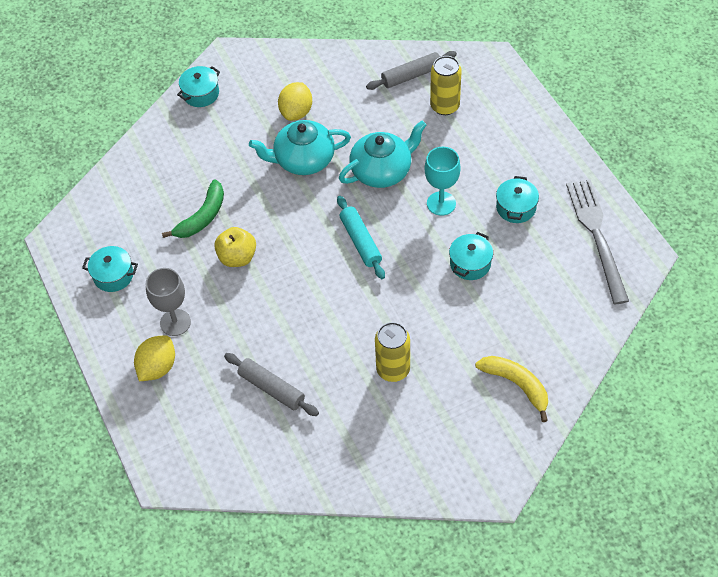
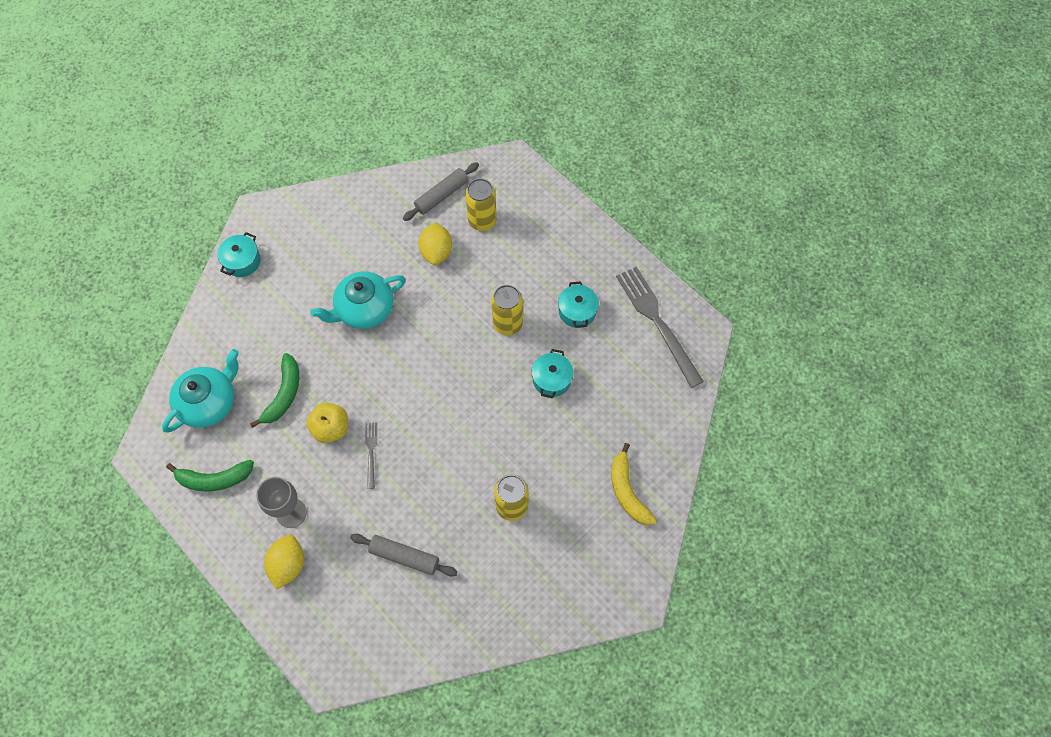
camera: 20 degrees left, 10 degrees up
(113, 275) = (214, 479): turquoise pot -> green banana
(269, 287) = (371, 452): none -> grey fork
(296, 112) = (342, 260): yellow lemon -> yellow lemon (436, 252)
(360, 241) = (444, 382): turquoise rolling pin -> none
(382, 171) = (443, 303): turquoise teapot -> turquoise teapot (209, 402)
(441, 203) = (507, 324): turquoise goblet -> yellow can
(516, 385) = (627, 491): yellow banana -> yellow banana turned 135 degrees counterclockwise

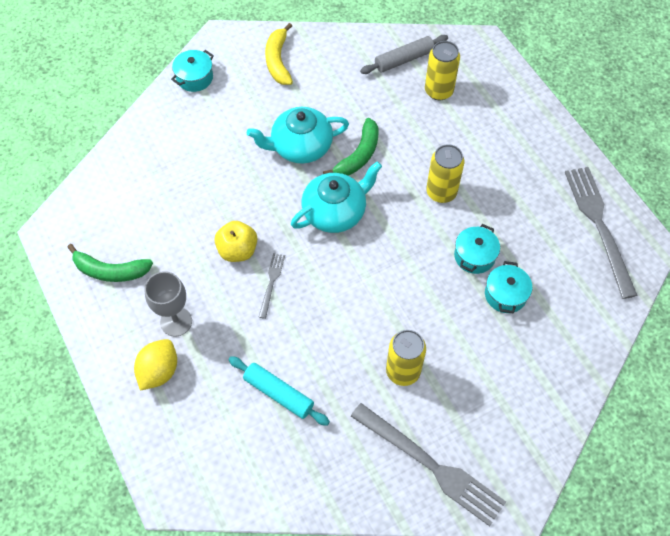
camera: 15 degrees right, 5 degrees down
(209, 402) = (126, 198): turquoise teapot -> turquoise teapot (335, 212)
(284, 394) = (200, 207): green banana -> green banana (359, 155)
(404, 556) = (278, 393): grey rolling pin -> turquoise rolling pin
(436, 252) = (386, 109): yellow lemon -> none
(556, 586) = (430, 465): none -> grey fork
(577, 311) = (516, 196): turquoise pot -> turquoise pot (505, 295)
(627, 491) = (530, 387): yellow banana -> yellow banana (278, 61)

